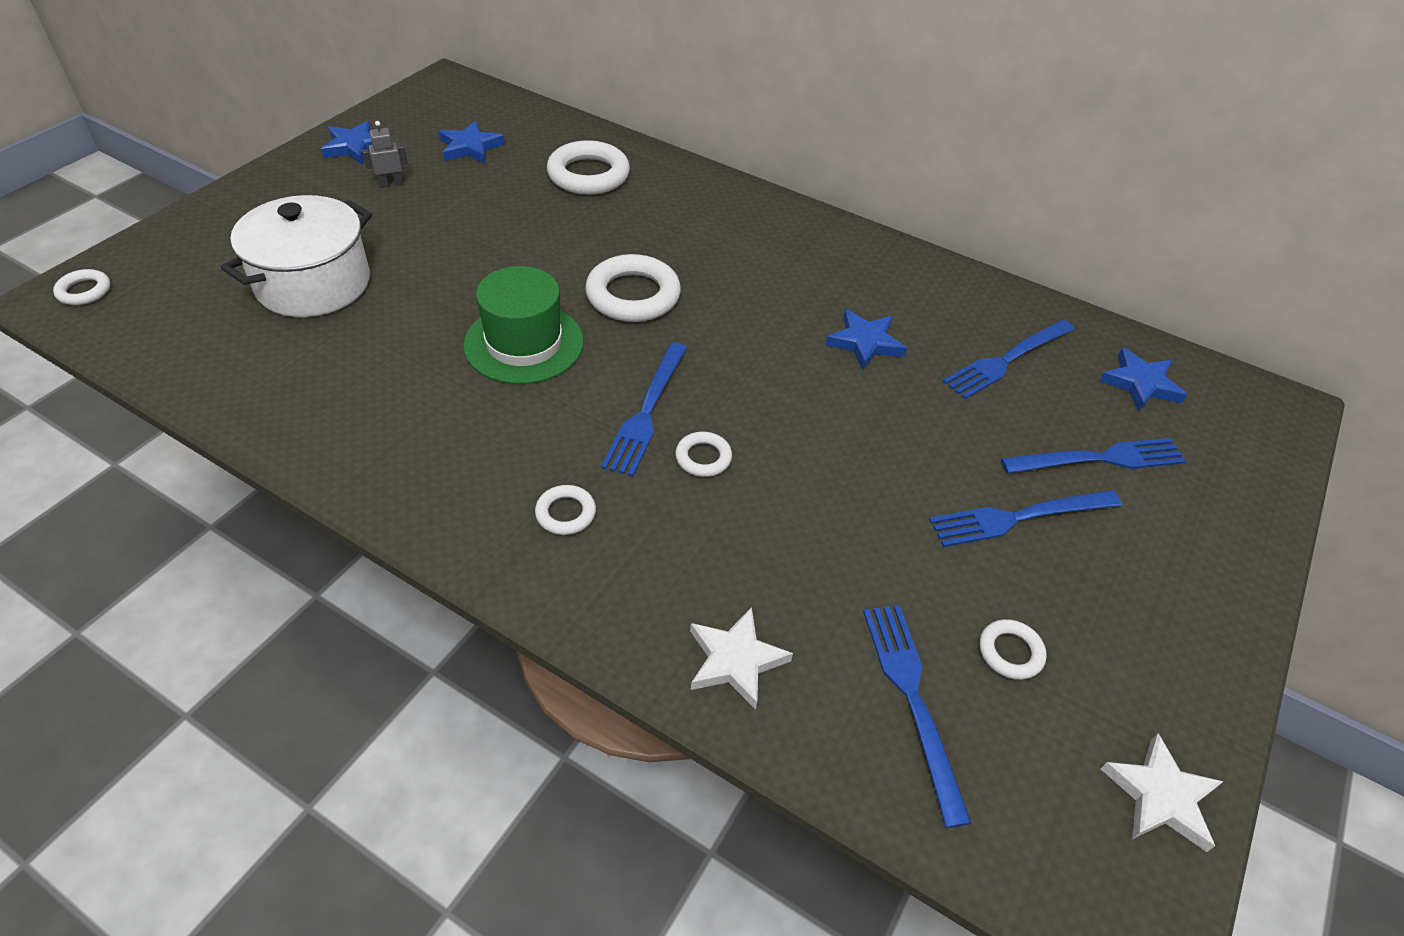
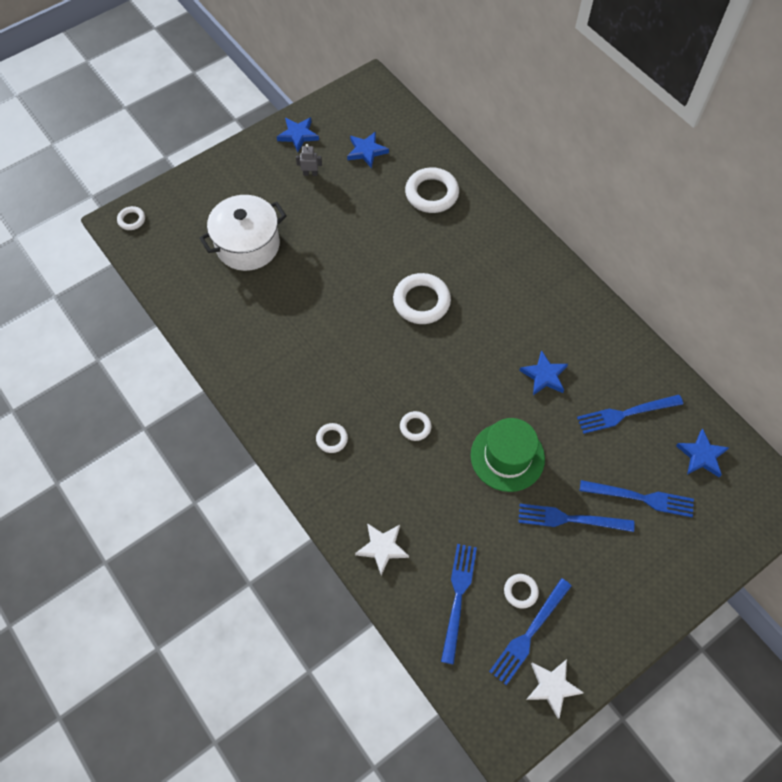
camera: 25 degrees right, 15 degrees up
(524, 343) = (347, 320): green hat -> green hat (507, 456)
(646, 412) = (397, 388): blue fork -> blue fork (529, 633)

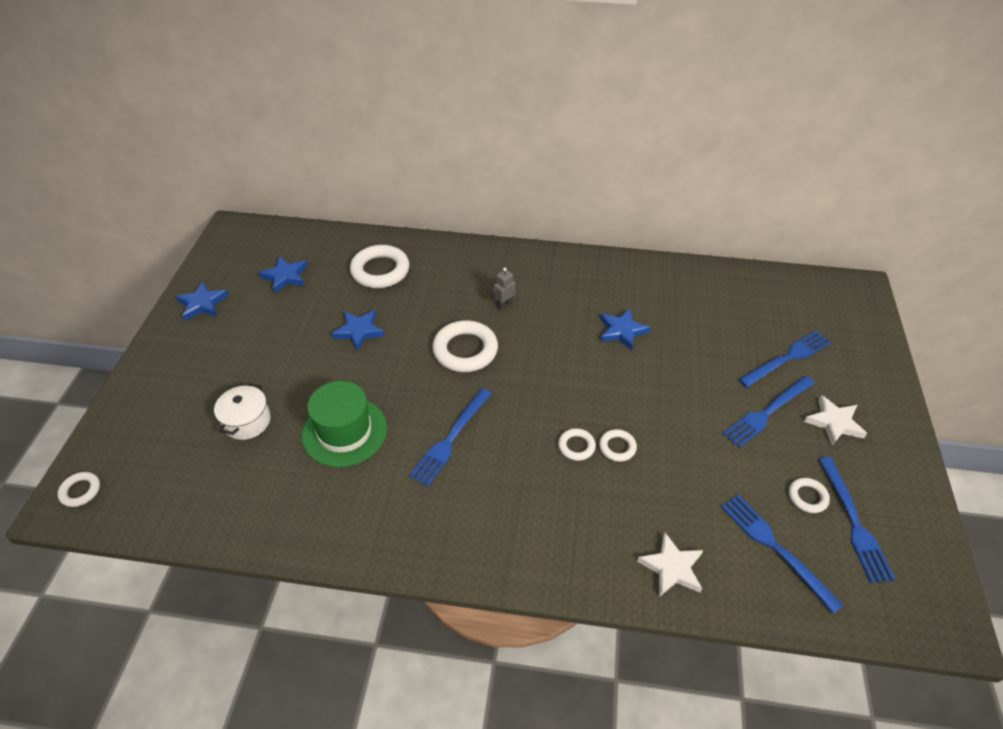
camera: 45 degrees left, 15 degrees down
(248, 245) = (247, 421): white pot -> white pot, size x0.57
(310, 173) = (249, 324): grey robot -> grey robot (504, 304)
(332, 439) = (519, 517): white ring -> white ring (617, 447)
(507, 456) = (670, 408): green hat -> green hat (344, 432)
(552, 687) = (920, 546): white star -> white star (834, 423)
(625, 414) = (705, 313): blue fork -> blue fork (450, 439)
(701, 455) = (782, 301): blue star -> blue star (359, 331)

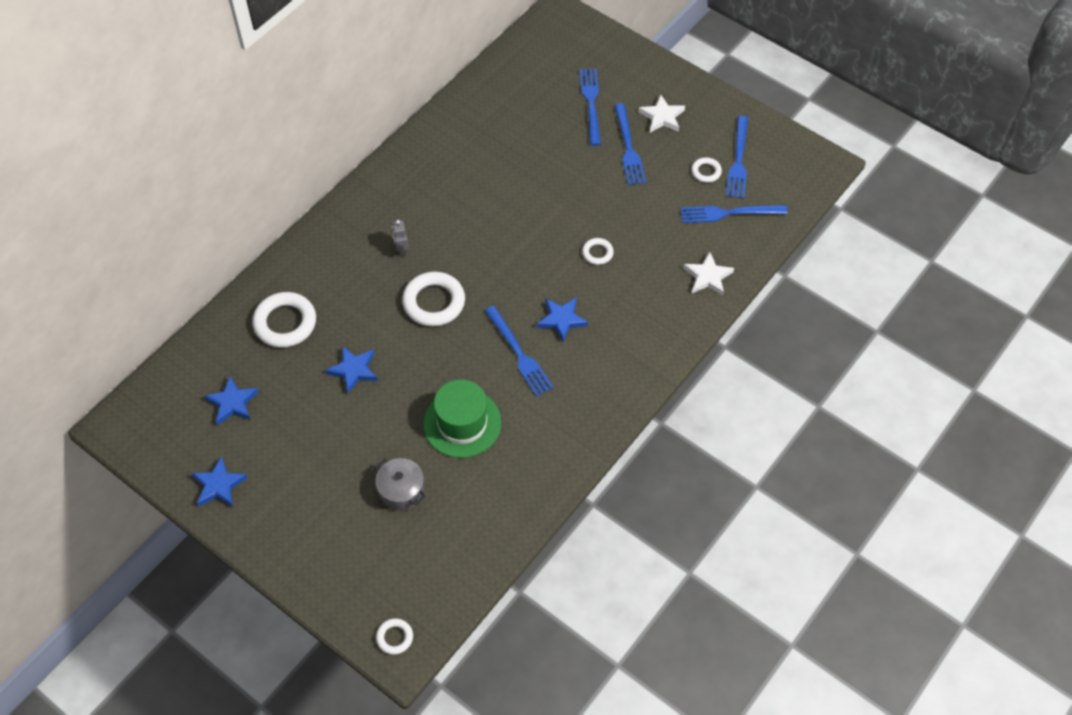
camera: 60 degrees left, 10 degrees up
(247, 421) = (401, 491): white pot -> grey pot
(576, 446) = (580, 277): white ring -> none
(622, 331) = (491, 186): blue star -> blue star (561, 320)
(854, 523) = (738, 161): blue fork -> blue fork turned 75 degrees clockwise

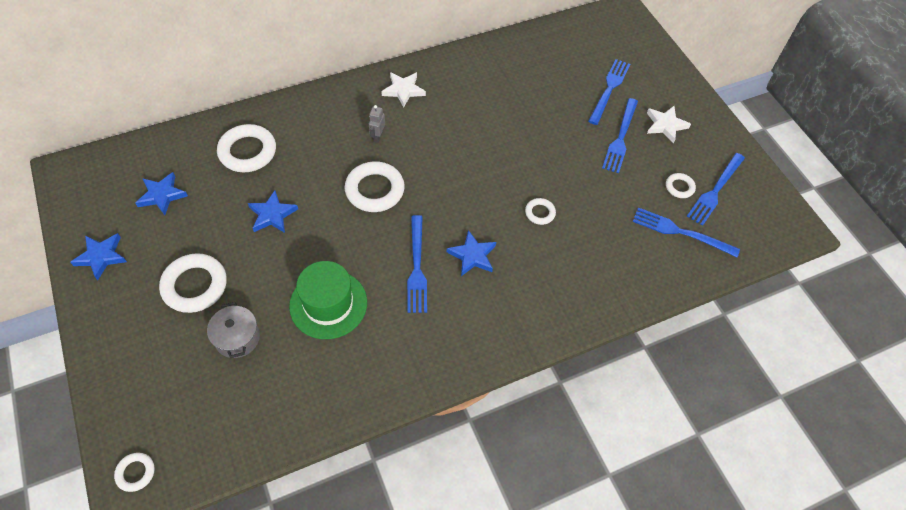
camera: 25 degrees right, 0 degrees up
(328, 467) = (195, 286): none -> white ring
(708, 277) = (628, 280): white star -> white star (403, 90)

